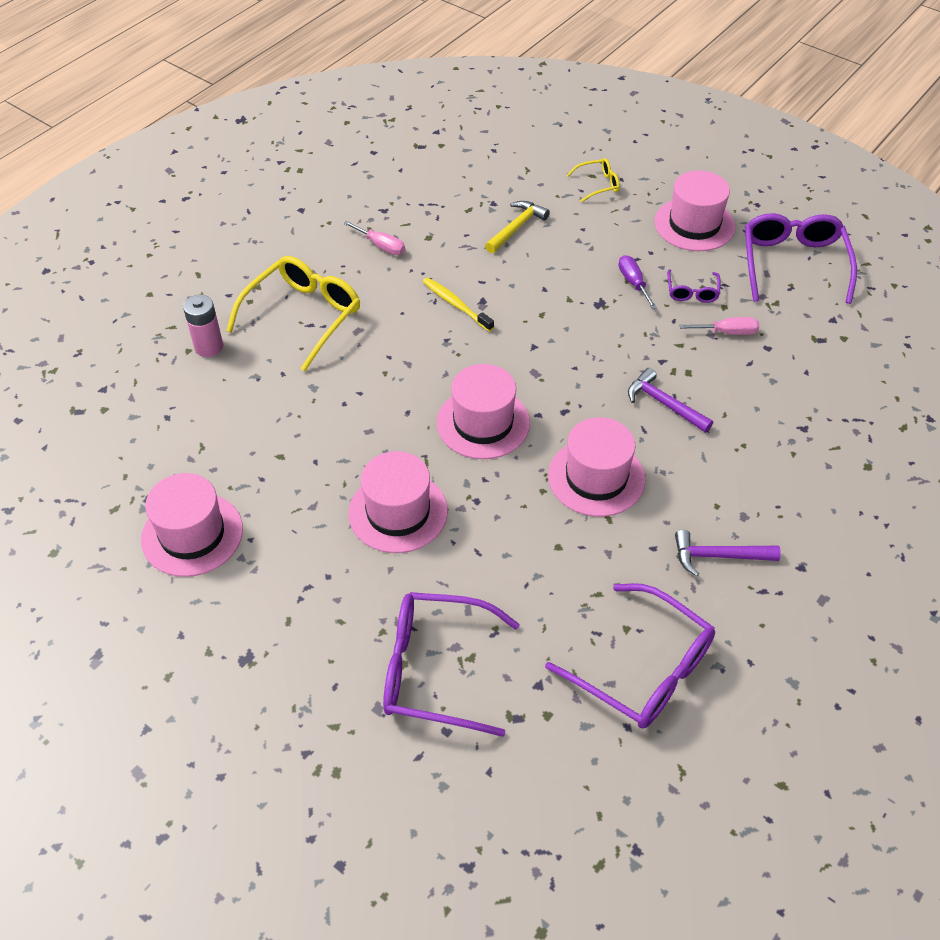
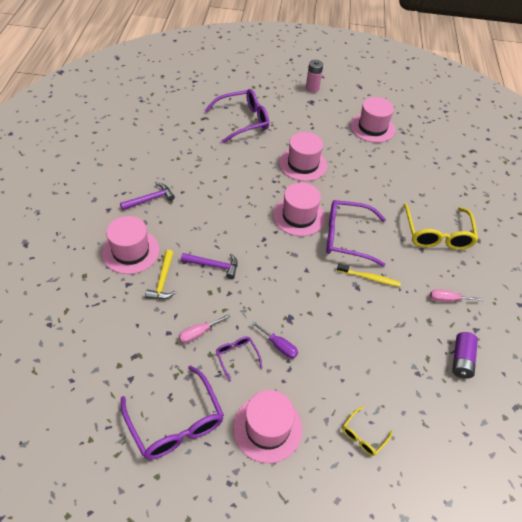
camera: 145 degrees right, 0 degrees up
(209, 347) = (459, 199): pink battery -> pink battery (312, 88)
(432, 194) = (461, 360): none -> purple battery
(516, 228) = (385, 357): yellow hammer -> yellow hammer (163, 280)
(596, 477) = (226, 212): pink hat -> pink hat (131, 251)
(643, 669) = (164, 147): purple glasses -> purple glasses (347, 237)

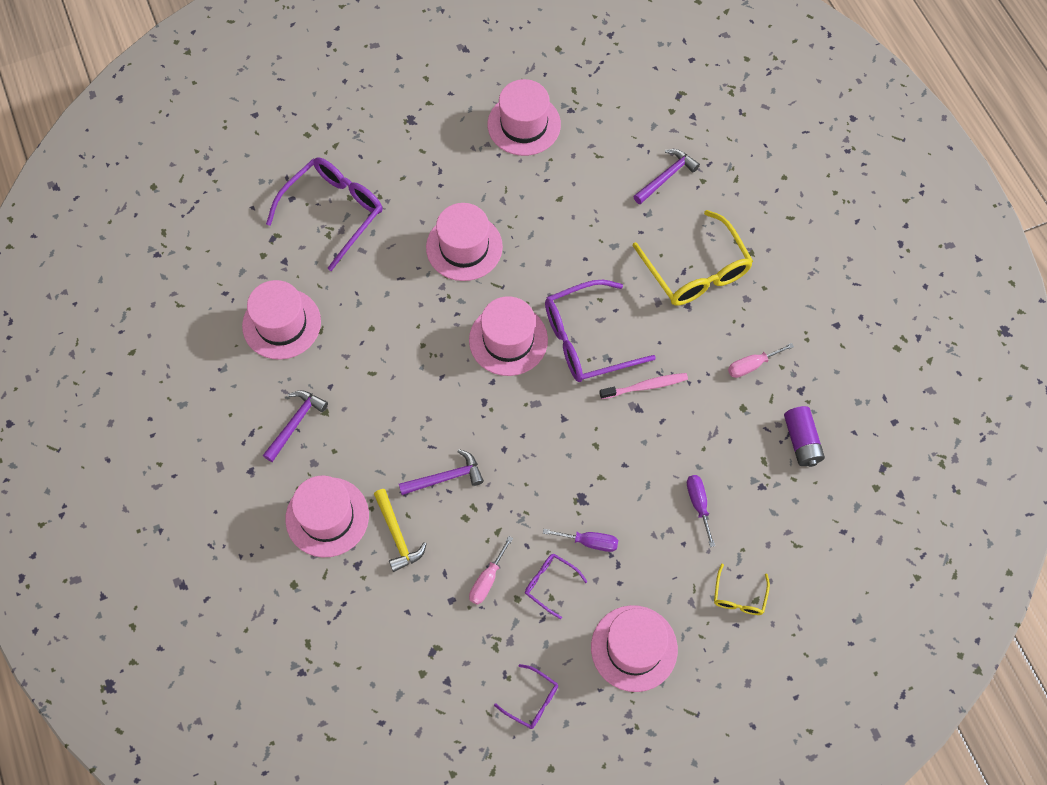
camera: 25 degrees left, 15 degrees up
(176, 422) = (532, 700): purple glasses -> purple glasses, size x0.49
(179, 154) = (281, 324): none -> pink hat
(312, 88) = (396, 91): pink battery -> none
(366, 361) = (698, 504): none -> purple screwdriver
(369, 278) = (645, 386): yellow toothbrush -> pink toothbrush
(443, 183) = (666, 177): none -> purple hammer

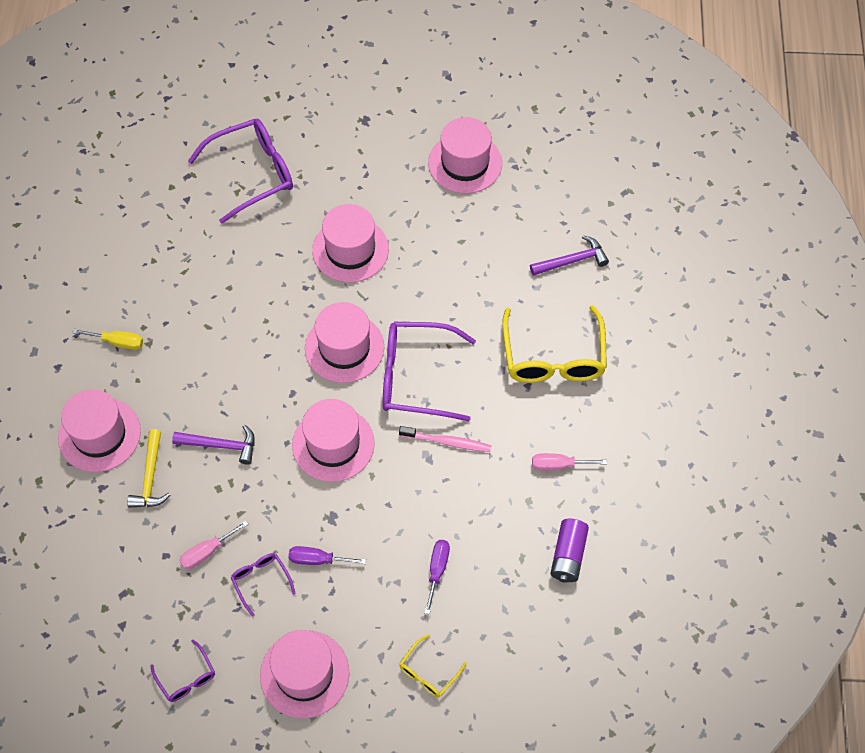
camera: 25 degrees right, 5 degrees down
(281, 324) = (154, 252): pink hat -> pink hat (333, 444)
(295, 423) = (118, 342): purple hammer -> yellow screwdriver
(589, 542) = (317, 560): purple screwdriver -> purple screwdriver turned 150 degrees clockwise

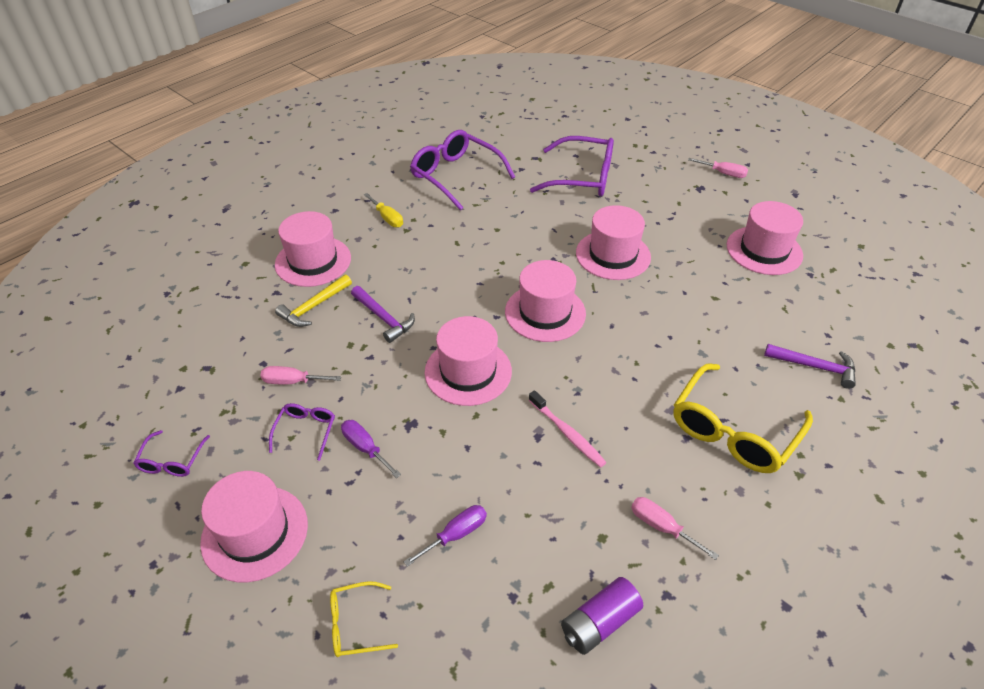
camera: 40 degrees right, 15 degrees down
(372, 88) = (723, 173): none -> pink screwdriver
(416, 377) = (586, 368): purple glasses -> purple glasses (456, 176)

